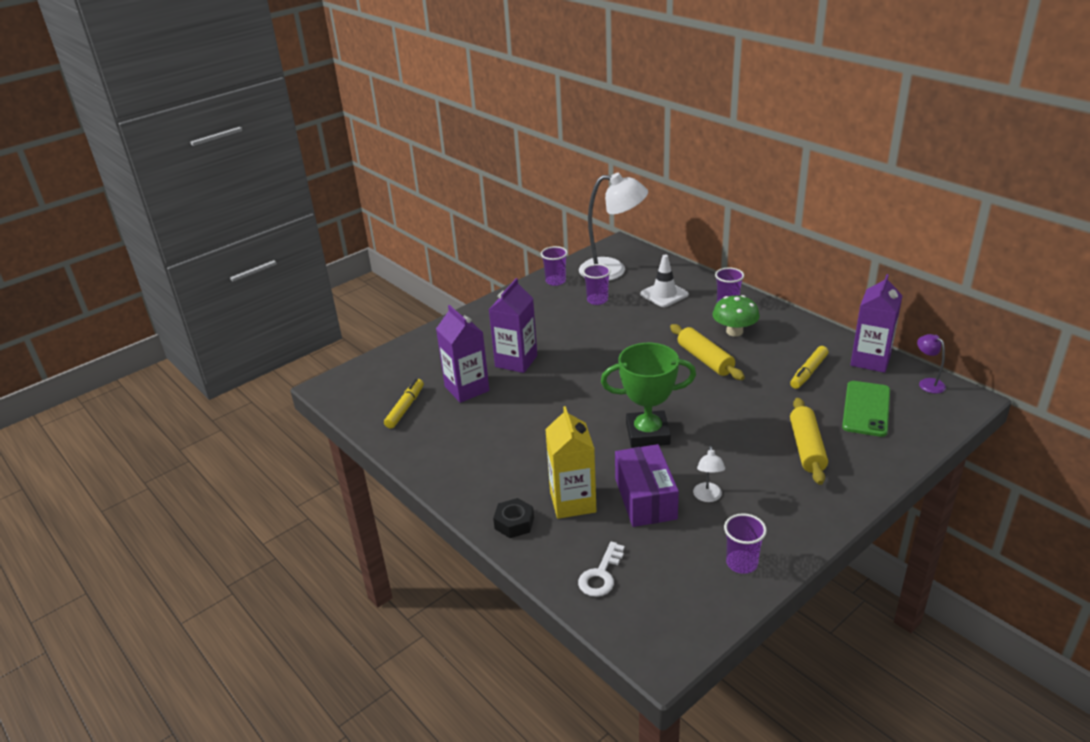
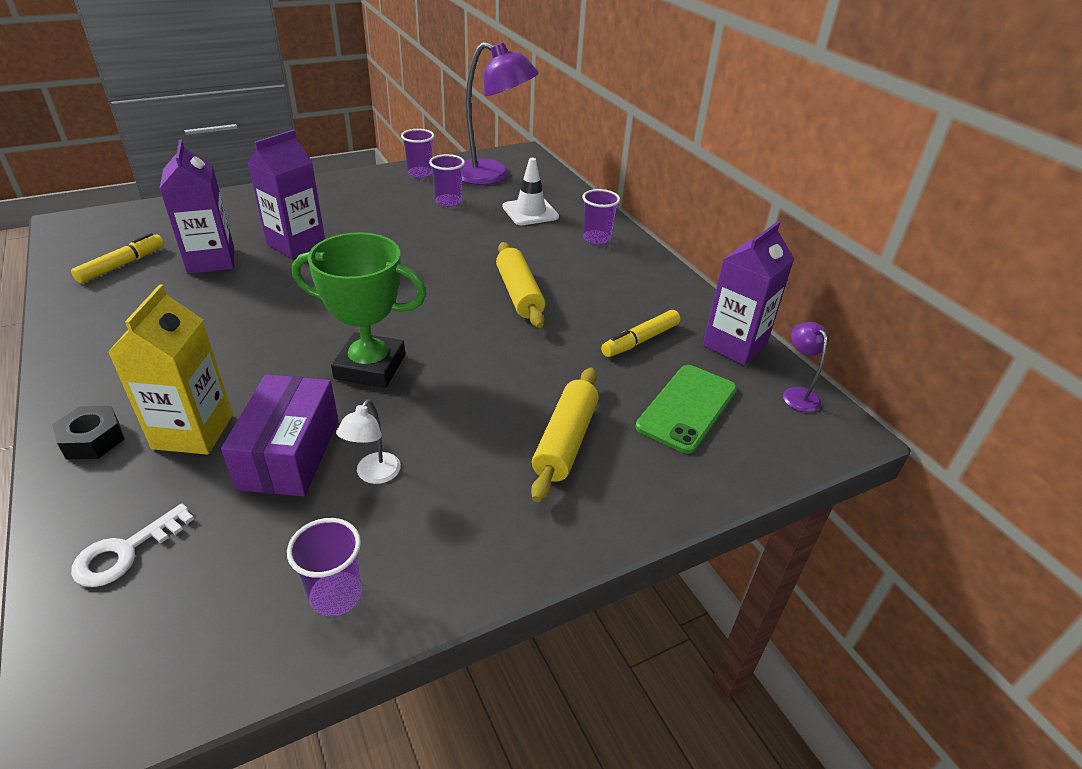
camera: 10 degrees right, 5 degrees up
(612, 270) = (492, 176): white lamp -> purple lamp
(734, 331) = (581, 270): green mushroom -> none

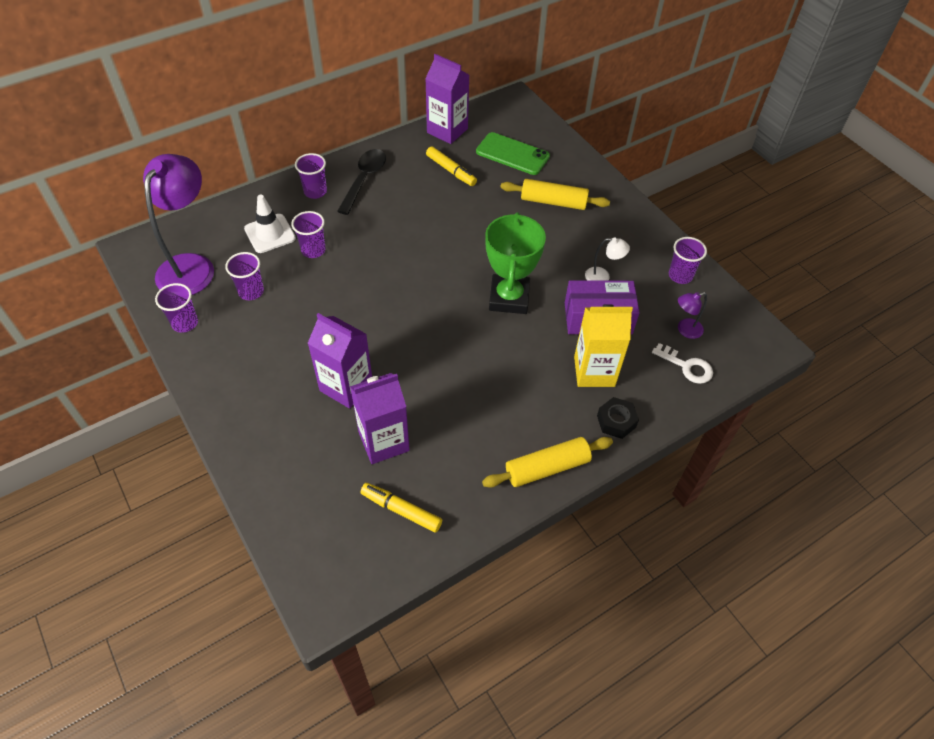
camera: 95 degrees left, 15 degrees up
(499, 234) = (313, 250): none -> purple cup
(519, 294) = (405, 231): yellow rolling pin -> yellow rolling pin (547, 467)
(619, 271) = (364, 179): none -> black spoon
(797, 394) = (489, 112): purple lamp -> purple lamp (685, 330)

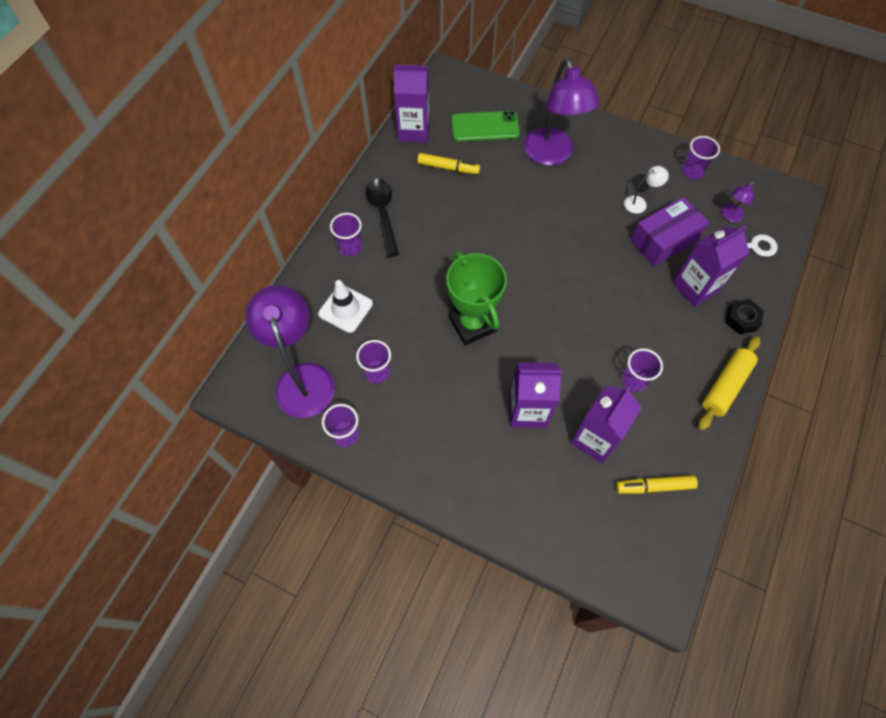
camera: 30 degrees left, 10 degrees up
(313, 250) = (396, 304): purple cup -> purple cup (634, 380)
(509, 298) = (587, 260): green trophy -> green trophy (472, 324)
(553, 202) = (552, 155): yellow rolling pin -> purple lamp
(594, 371) = (695, 287): yellow carton -> purple carton

